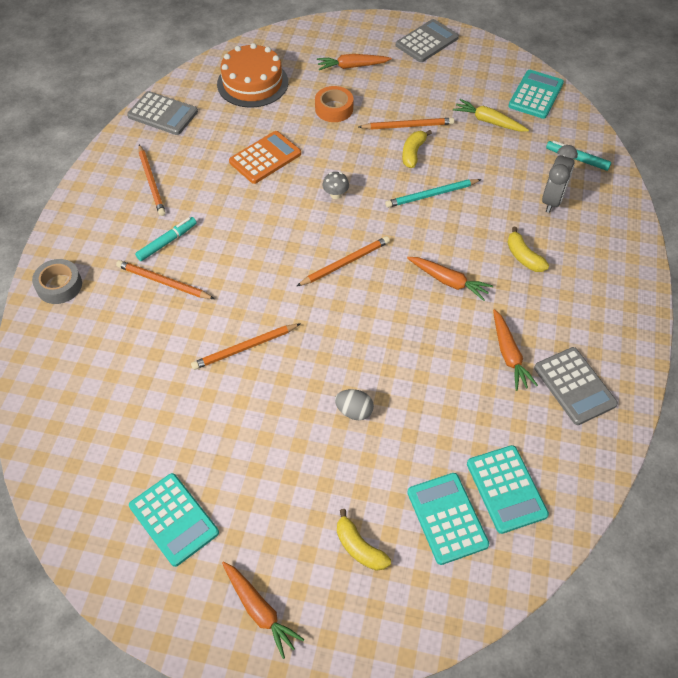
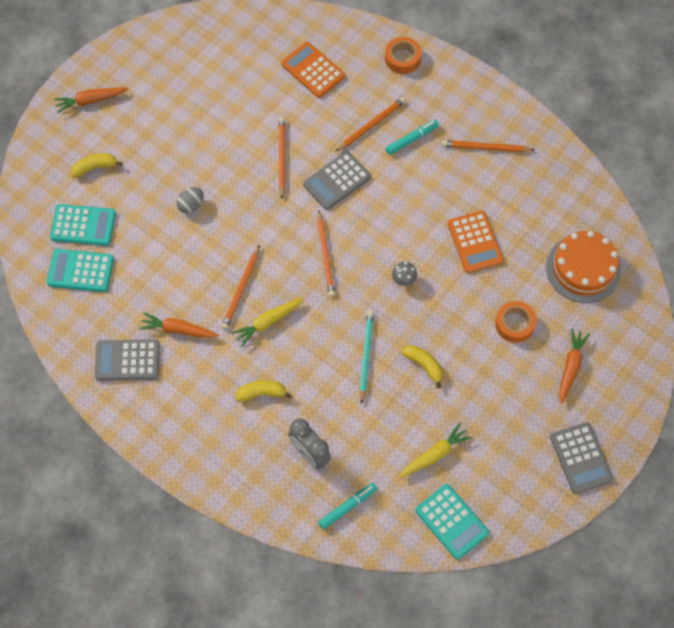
camera: 115 degrees right, 10 degrees up
(59, 286) = (402, 59): grey tape -> orange tape
(107, 365) = (313, 70): none -> orange calculator
(163, 114) = (570, 181): grey calculator -> grey calculator (337, 181)
(167, 242) = (412, 139): turquoise marker -> turquoise marker turned 105 degrees counterclockwise
(173, 519) = (174, 75): turquoise calculator -> none
(408, 126) = (462, 378): orange pencil -> orange pencil (241, 289)
(448, 281) = (268, 322): orange carrot -> yellow carrot

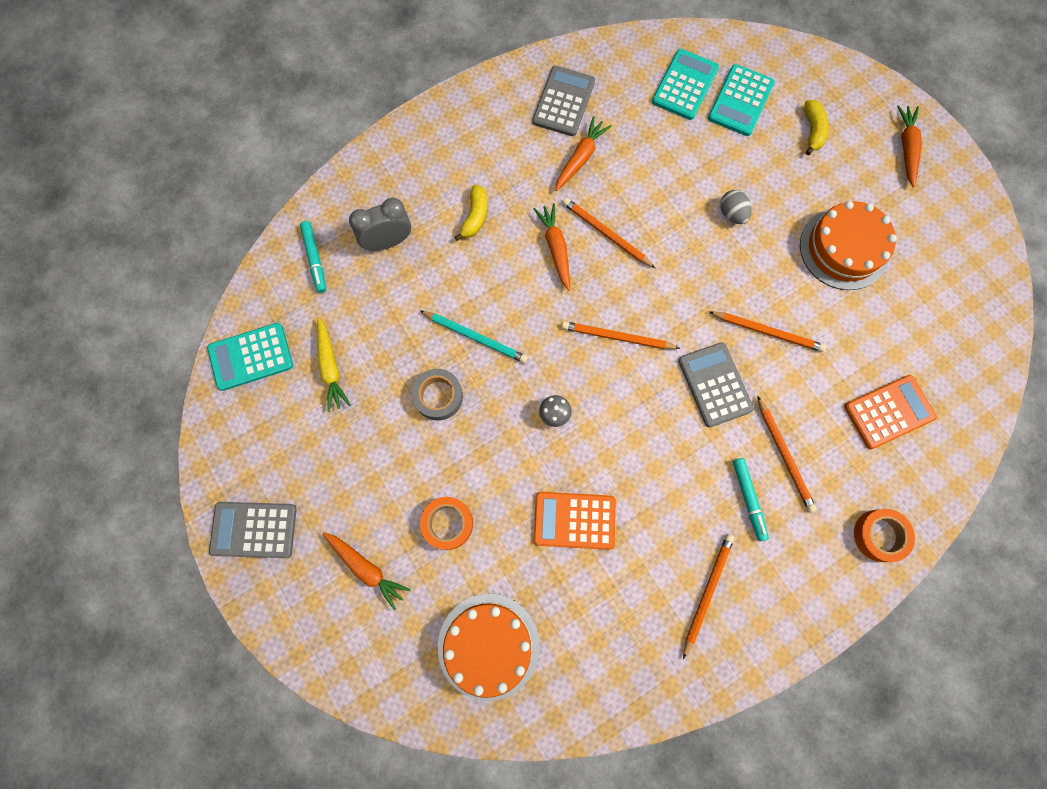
camera: 110 degrees right, 10 degrees up
(194, 124) = (844, 248): none -> orange cake
(268, 322) = (555, 248): yellow carrot -> orange carrot
(424, 365) = (438, 396): yellow banana -> grey tape

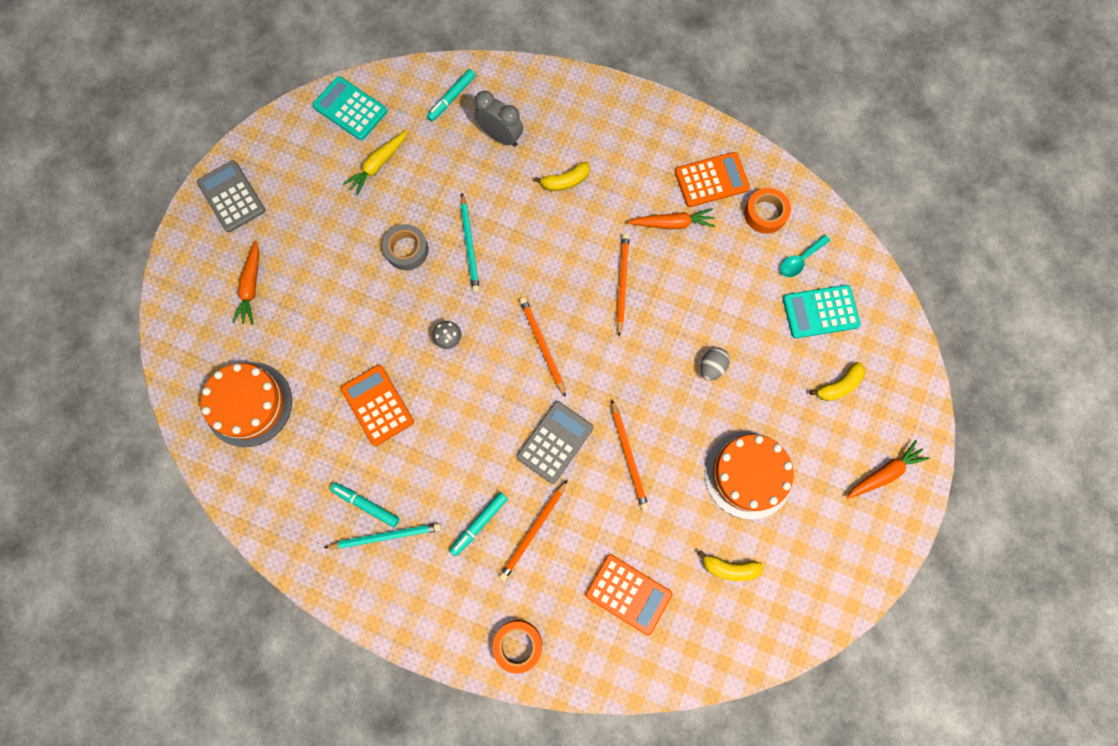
camera: 55 degrees right, 0 degrees up
(447, 523) = (318, 319): orange tape -> orange tape (765, 214)
(555, 248) = (582, 254): orange carrot -> none
(563, 102) = (711, 180): grey calculator -> orange calculator
(665, 592) = (366, 505): none -> turquoise marker
(685, 85) = (800, 260): turquoise calculator -> turquoise spoon
(707, 592) = (386, 536): orange pencil -> turquoise pencil
(914, 316) = (729, 568): none -> yellow banana

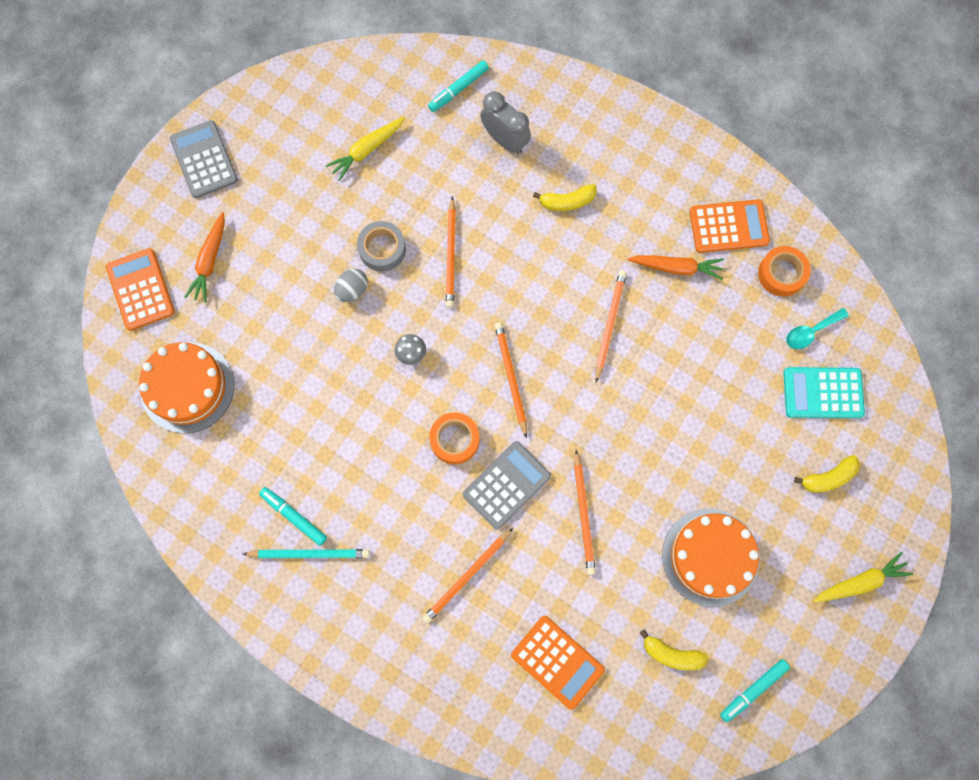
camera: 10 degrees right, 0 degrees up
(350, 109) = (346, 83): turquoise calculator -> none
(377, 405) = (323, 412): orange calculator -> orange calculator (141, 289)
(470, 245) = (451, 255): turquoise pencil -> orange pencil
(479, 524) = (410, 558): turquoise marker -> turquoise marker (753, 690)
(518, 645) = (430, 694): orange tape -> orange tape (454, 440)
(711, 367) = (691, 433): grey egg -> grey egg (352, 290)
(884, 473) = (860, 582): orange carrot -> yellow carrot

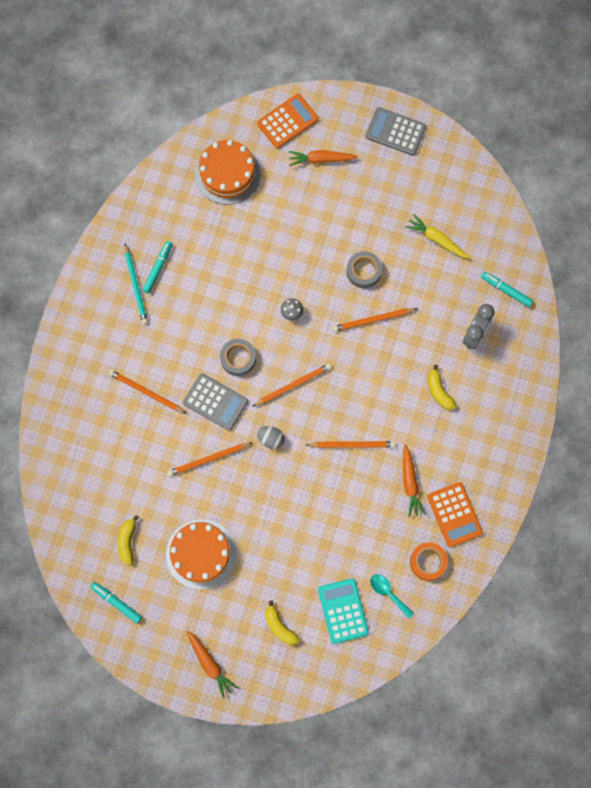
camera: 75 degrees right, 0 degrees up
(204, 160) = (395, 131): grey calculator -> grey calculator turned 120 degrees counterclockwise
(352, 290) = (327, 260): grey egg -> grey egg (271, 439)
(454, 440) = (238, 359): orange tape -> grey tape
(557, 662) = (104, 466): orange calculator -> none
(860, 582) = (210, 664): yellow carrot -> orange carrot

